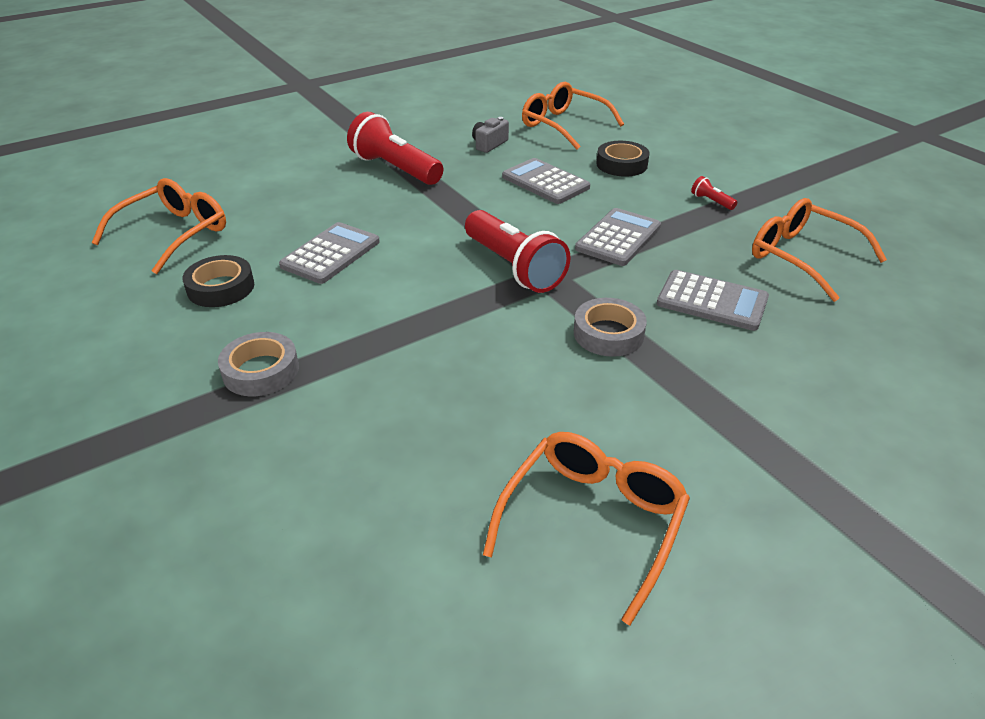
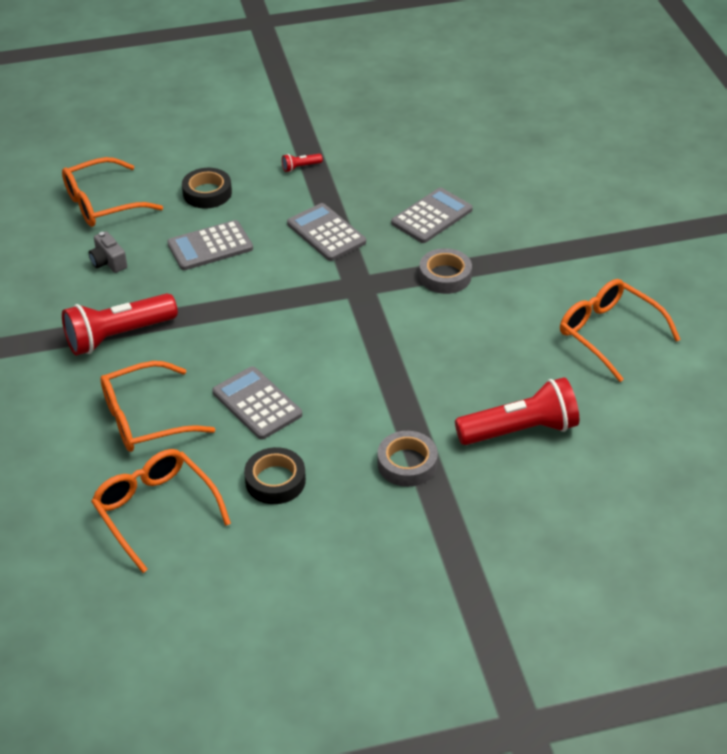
camera: 70 degrees left, 5 degrees up
(513, 267) = (337, 300): red flashlight -> red flashlight (520, 430)
(802, 257) = (401, 155): orange glasses -> orange glasses (145, 418)

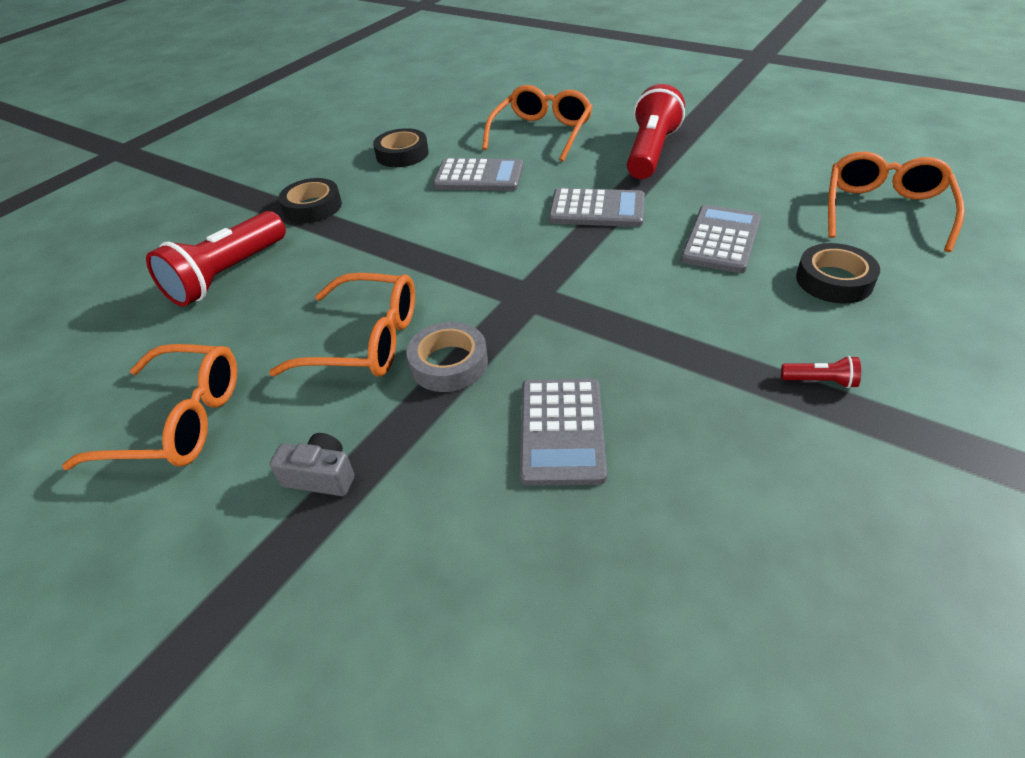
camera: 140 degrees right, 0 degrees up
(108, 262) = (767, 181): grey camera -> grey camera (321, 476)
(155, 511) = (458, 111): orange glasses -> orange glasses (365, 341)
(300, 167) = (820, 381): red flashlight -> red flashlight turned 75 degrees clockwise
(326, 233) = (645, 323): grey calculator -> grey calculator (597, 209)
(407, 463) = (312, 207): grey tape -> black tape

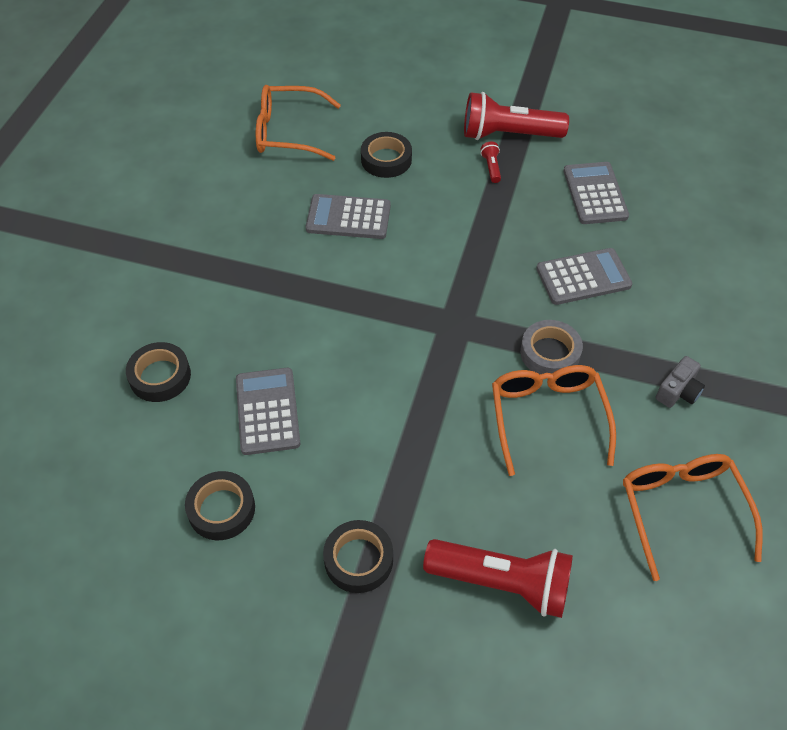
camera: 110 degrees left, 10 degrees up
(321, 476) = (678, 391): grey camera -> grey camera turned 135 degrees counterclockwise
(542, 133) = (160, 376): orange glasses -> black tape
(597, 209) = (317, 301): grey calculator -> grey calculator (595, 194)
(650, 152) = (202, 276): red flashlight -> red flashlight (508, 135)

